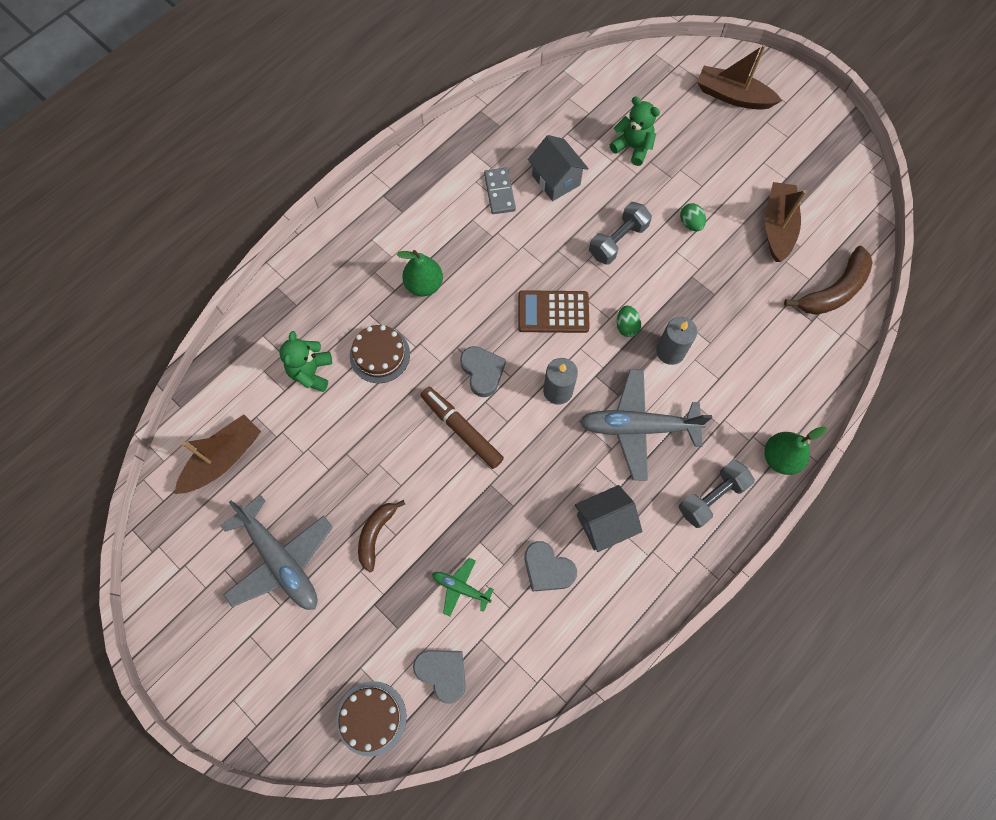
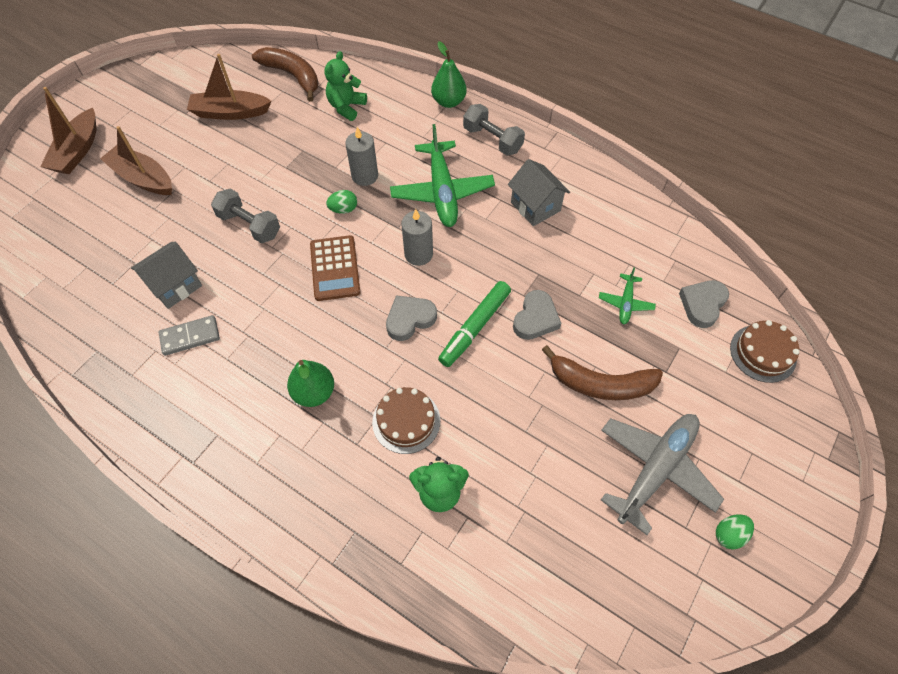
camera: 100 degrees left, 10 degrees down
(223, 459) = (566, 566): brown boat -> brown boat (143, 178)
(376, 534) = (600, 383): brown banana -> brown banana, size x1.52
(461, 429) = (475, 327): brown marker -> green marker
(547, 569) = (587, 241): grey heart -> grey heart (535, 318)
(632, 147) = (135, 224): green teddy bear -> green teddy bear (346, 107)
(638, 427) = (442, 192): grey plane -> green plane
(690, 223) = (228, 172): green egg -> green egg (729, 534)

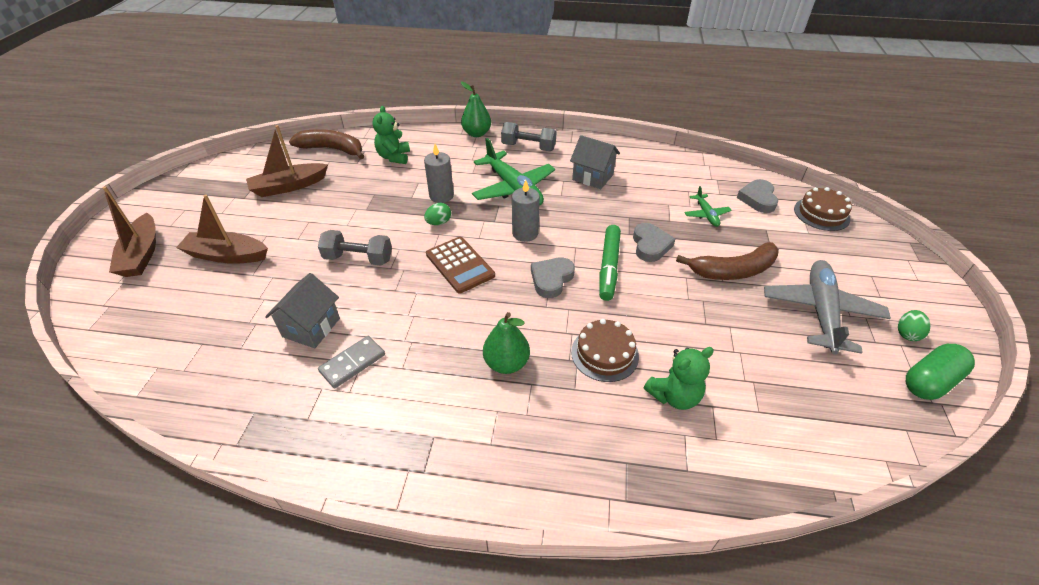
camera: 25 degrees left, 15 degrees down
(705, 593) = (930, 381): none -> green capsule

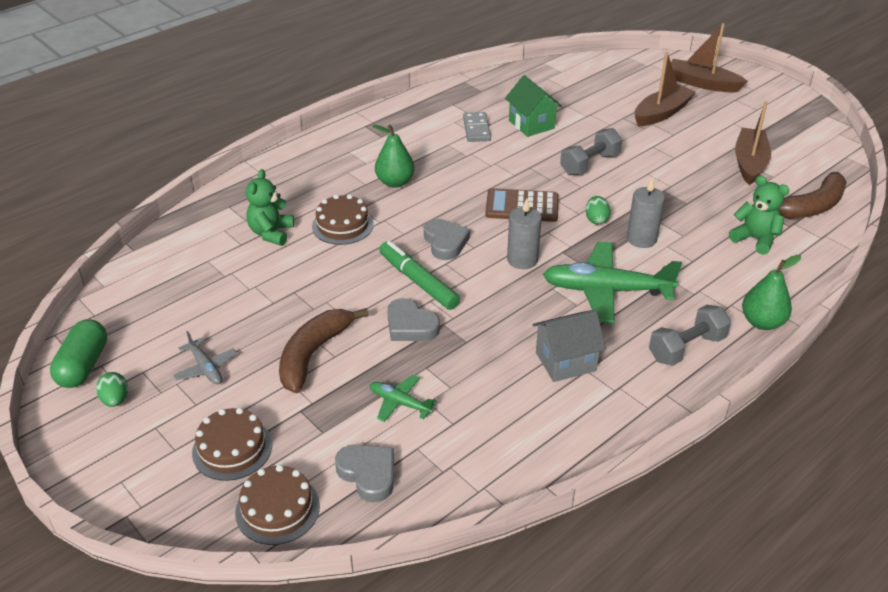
camera: 130 degrees right, 5 degrees down
(311, 327) = (531, 124): grey house -> green house
(820, 311) = (206, 368): grey plane -> grey plane, size x0.49
(831, 253) = (232, 449): none -> brown cake

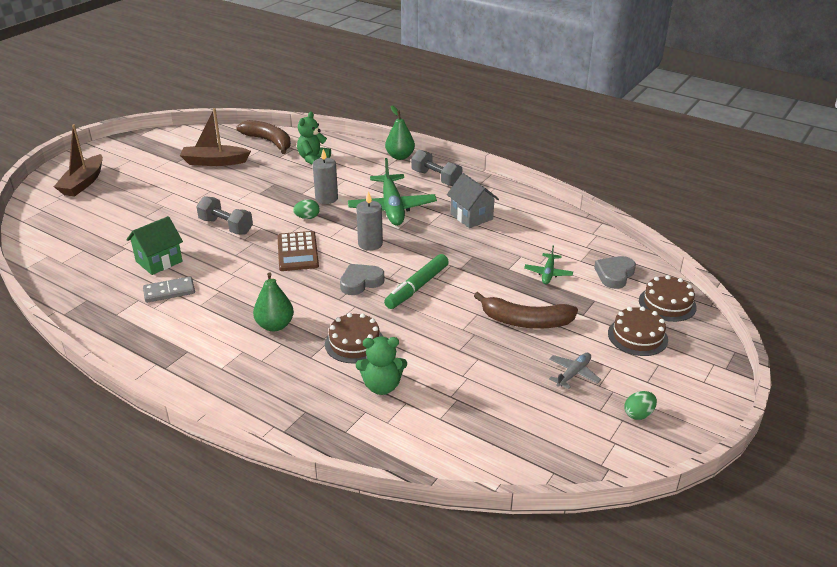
camera: 105 degrees left, 5 degrees down
(83, 366) = (617, 451): green capsule -> none
(410, 326) = (470, 282): grey heart -> none
(661, 113) = (137, 199): brown boat -> none

